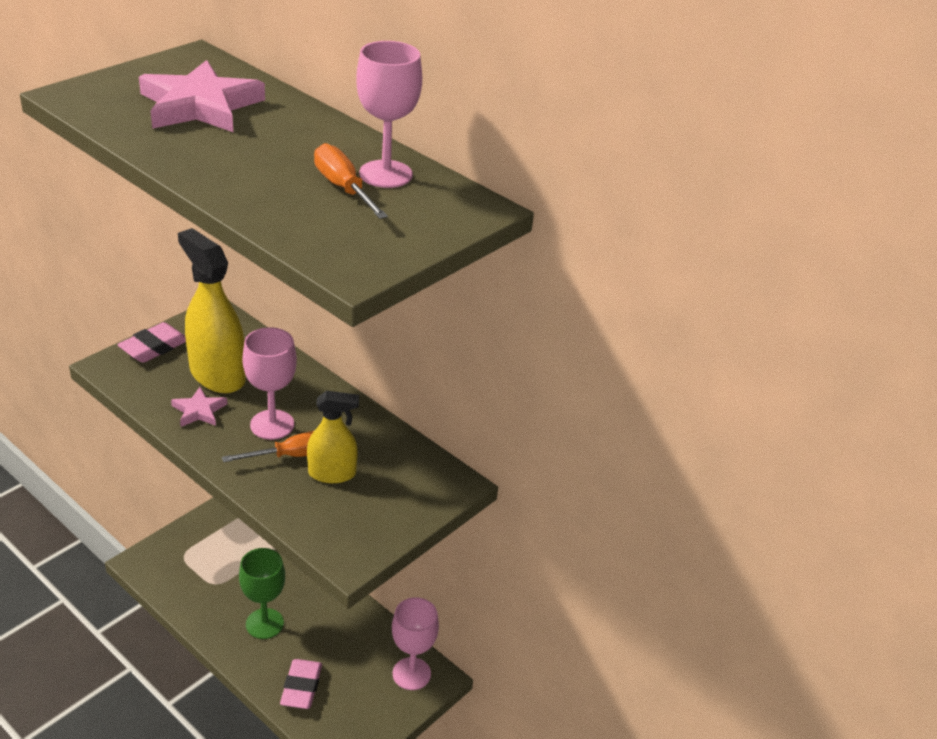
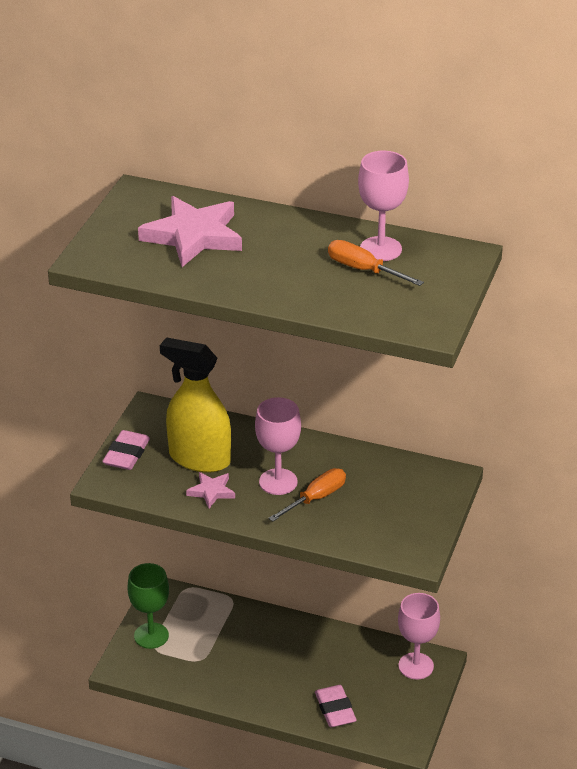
camera: 20 degrees left, 0 degrees up
(264, 624) = (267, 674): green goblet -> green goblet (151, 636)
(332, 473) = (355, 501): yellow spray bottle -> none

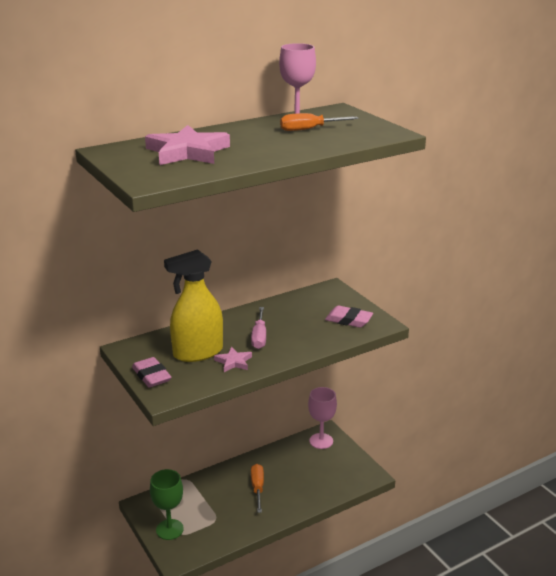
camera: 50 degrees left, 10 degrees down
(278, 482) = (259, 337): pink goblet -> pink screwdriver
(316, 498) = (291, 332): orange screwdriver -> orange screwdriver (257, 488)
(335, 709) = (318, 487): pink eraser -> pink eraser (348, 320)

